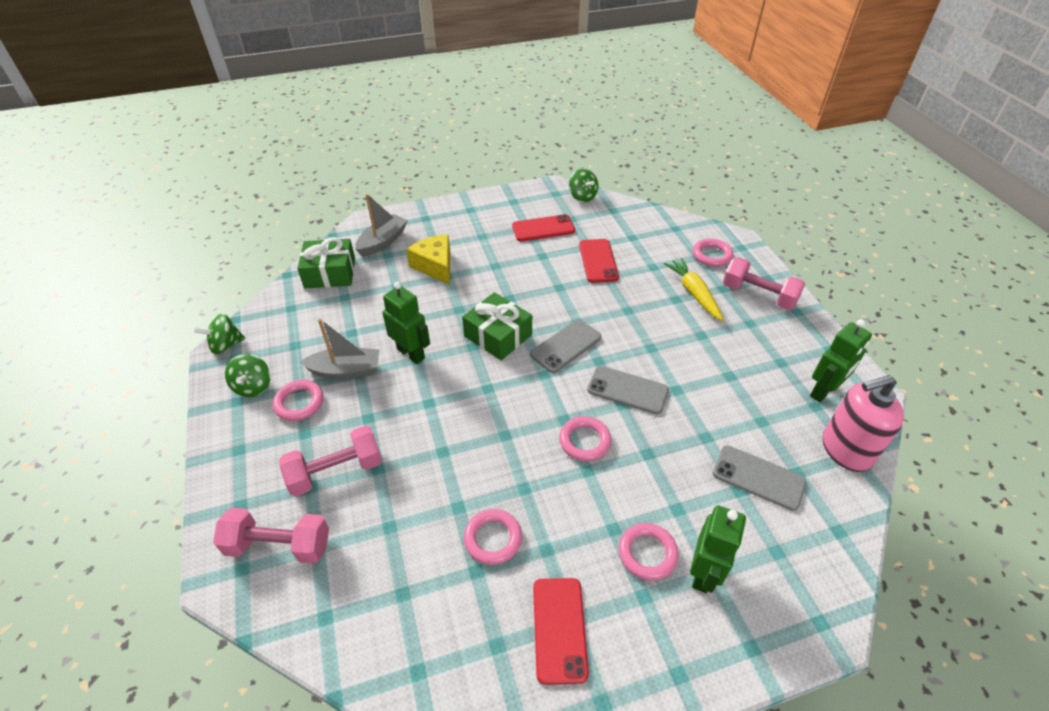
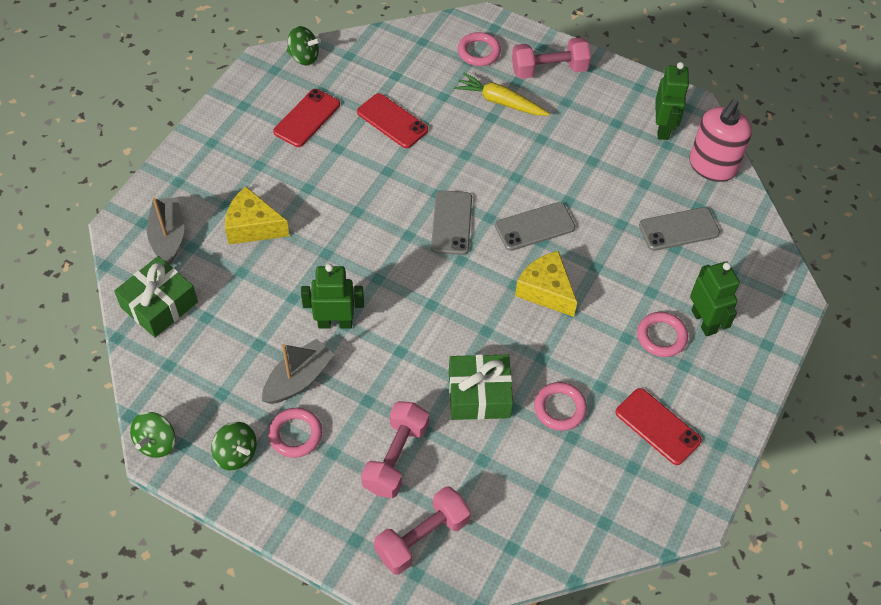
camera: 45 degrees left, 10 degrees up
(498, 335) = (387, 253): green gift -> green gift (479, 395)
(584, 441) = (546, 291): pink ring -> yellow cheese

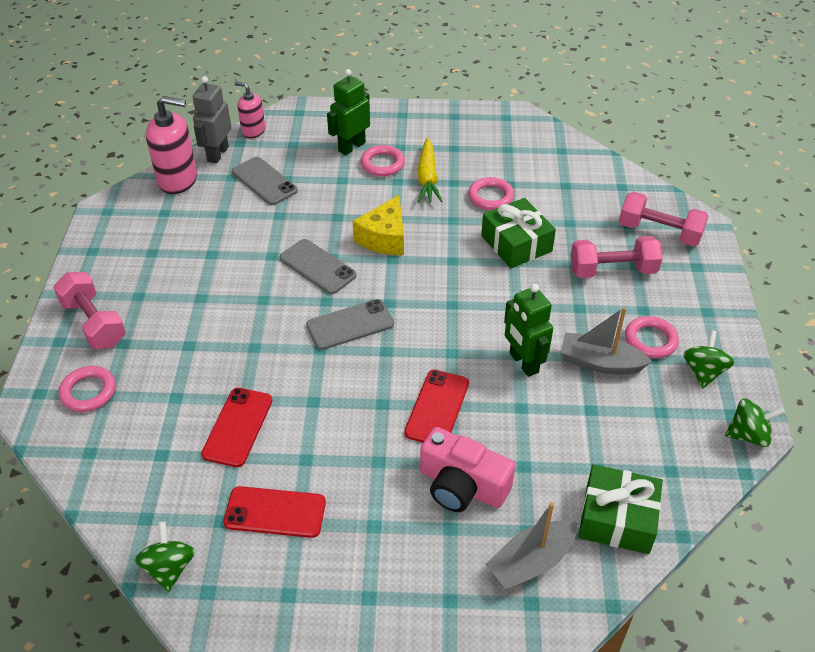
camera: 115 degrees left, 10 degrees down
(253, 226) = (462, 485): yellow cheese -> pink camera
(500, 102) = (162, 346): yellow carrot -> yellow carrot (427, 178)
(657, 426) = (464, 146): red phone -> red phone (437, 408)
(663, 128) = (144, 220): green robot -> none
(741, 207) = (217, 154): none -> grey robot
(769, 247) = (253, 131): none -> pink soap dispenser

